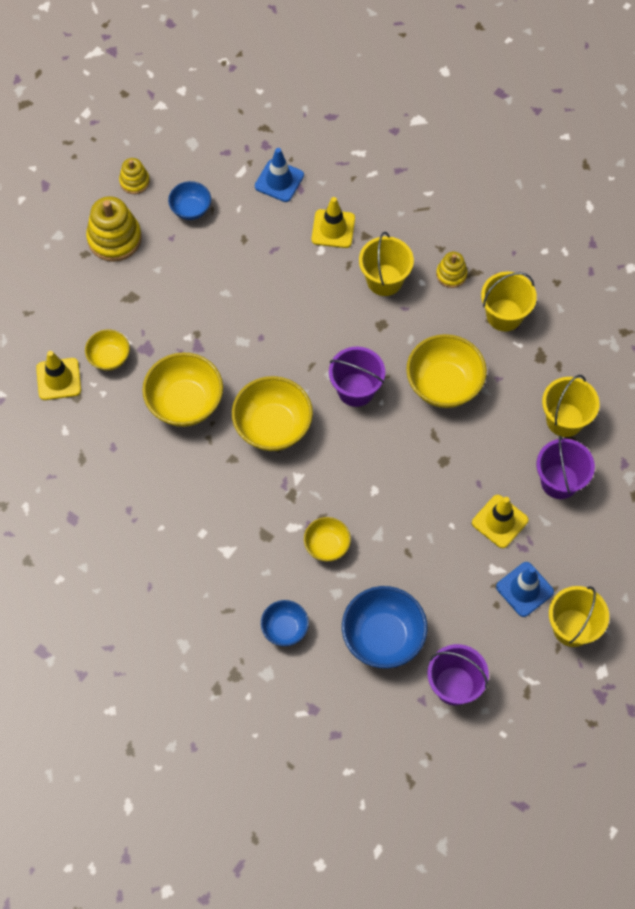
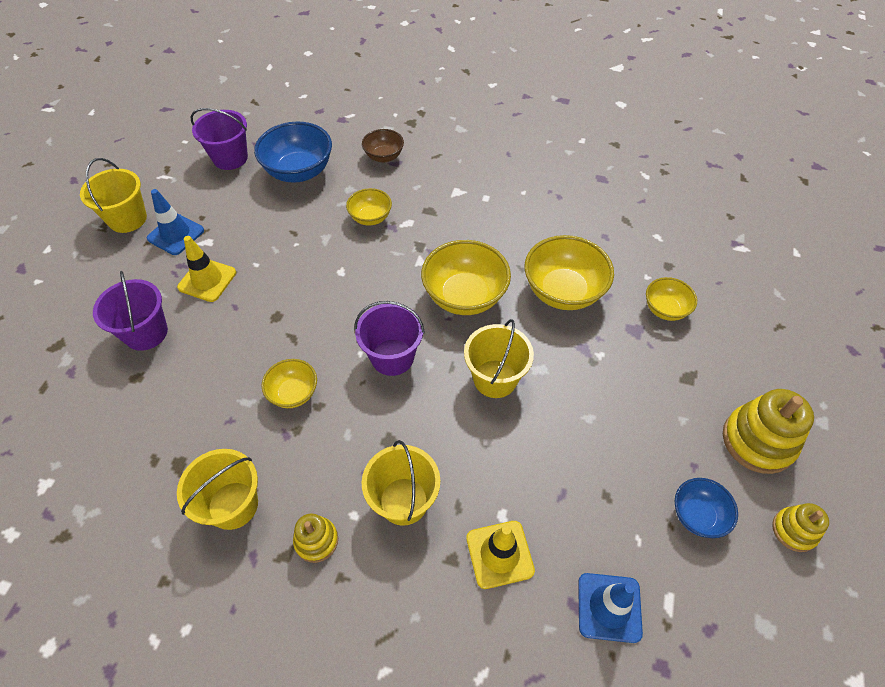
camera: 160 degrees right, 10 degrees down
(58, 379) = (697, 275): yellow traffic cone -> none
(285, 629) = (384, 156): blue bowl -> brown bowl
(444, 384) = (293, 393): yellow bowl -> yellow bowl, size x0.57
(565, 420) = (143, 397): yellow bucket -> yellow bucket (495, 378)

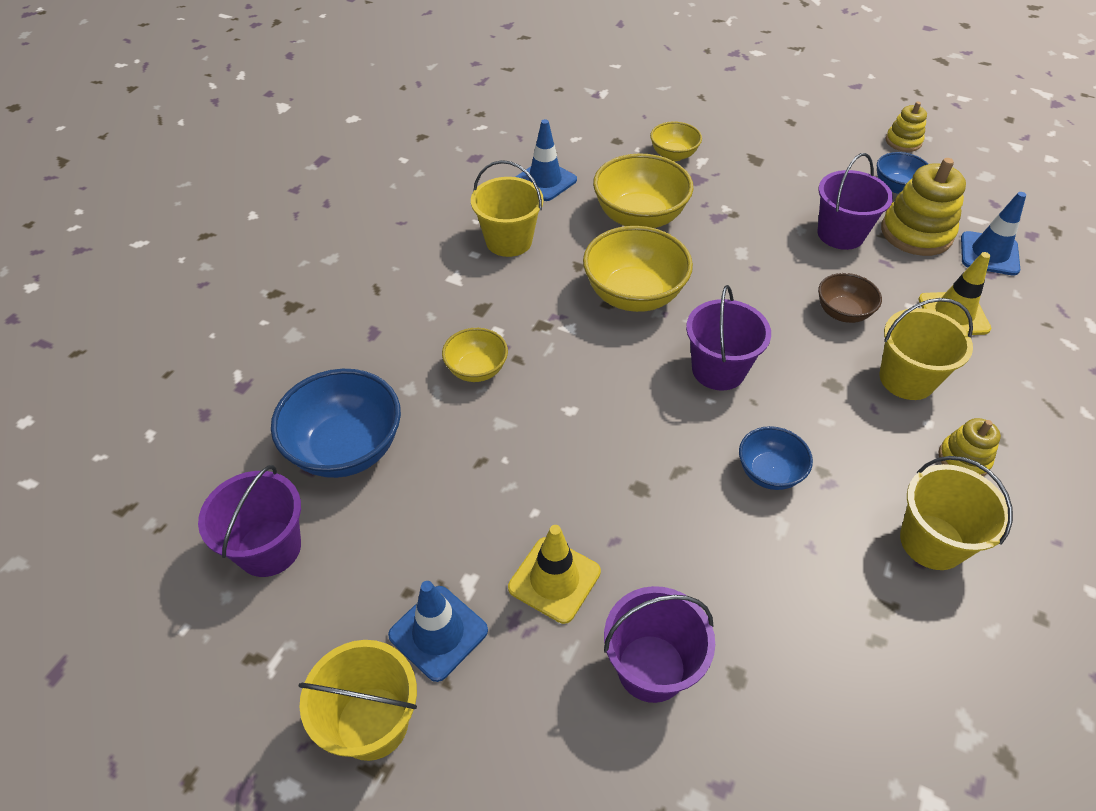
camera: 80 degrees left, 5 degrees down
(293, 393) = (769, 472): yellow bowl -> blue bowl
(384, 156) = (354, 343): brown bowl -> brown bowl (842, 312)
(495, 378) = (752, 287): yellow bucket -> yellow bucket (509, 241)
(588, 224) = (545, 181): none -> blue traffic cone
(593, 454) = (840, 234): none -> purple bucket
(758, 441) = (822, 138): yellow stacking toy -> yellow stacking toy (916, 233)

